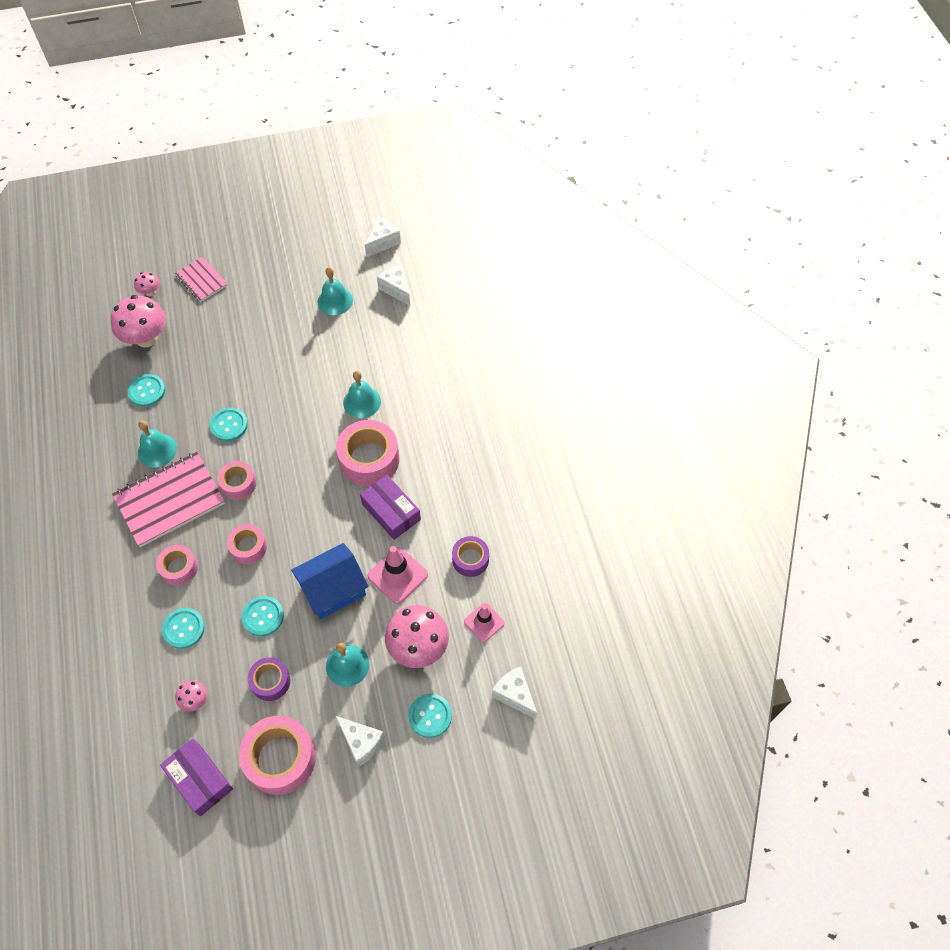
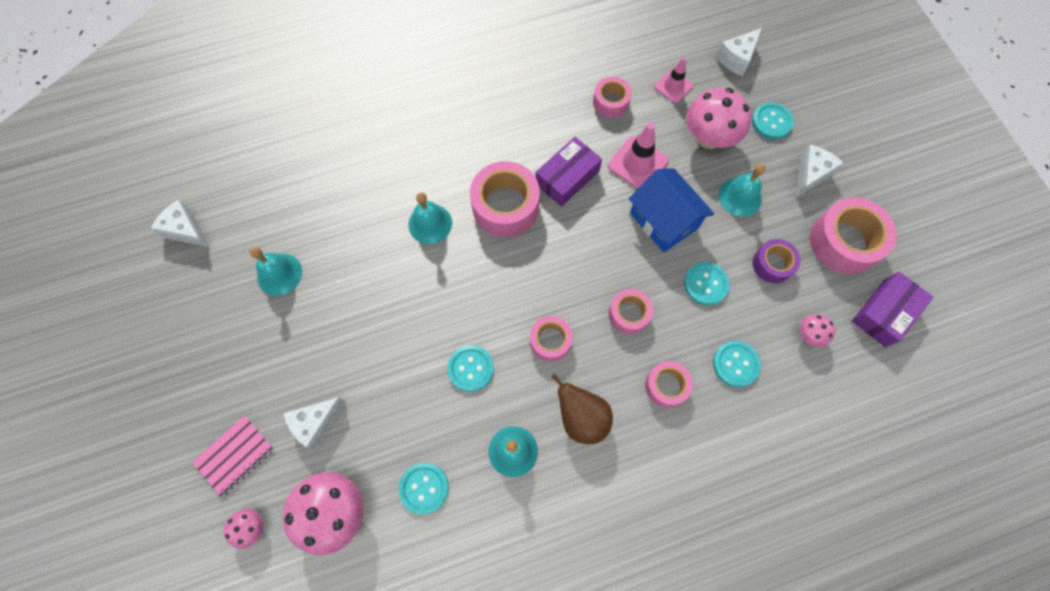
camera: 95 degrees left, 10 degrees up
(170, 500) = (581, 417): pink notebook -> brown pear
(396, 289) = (264, 206): white cheese -> white cheese (316, 423)
(470, 559) = (611, 102): purple tape -> pink tape

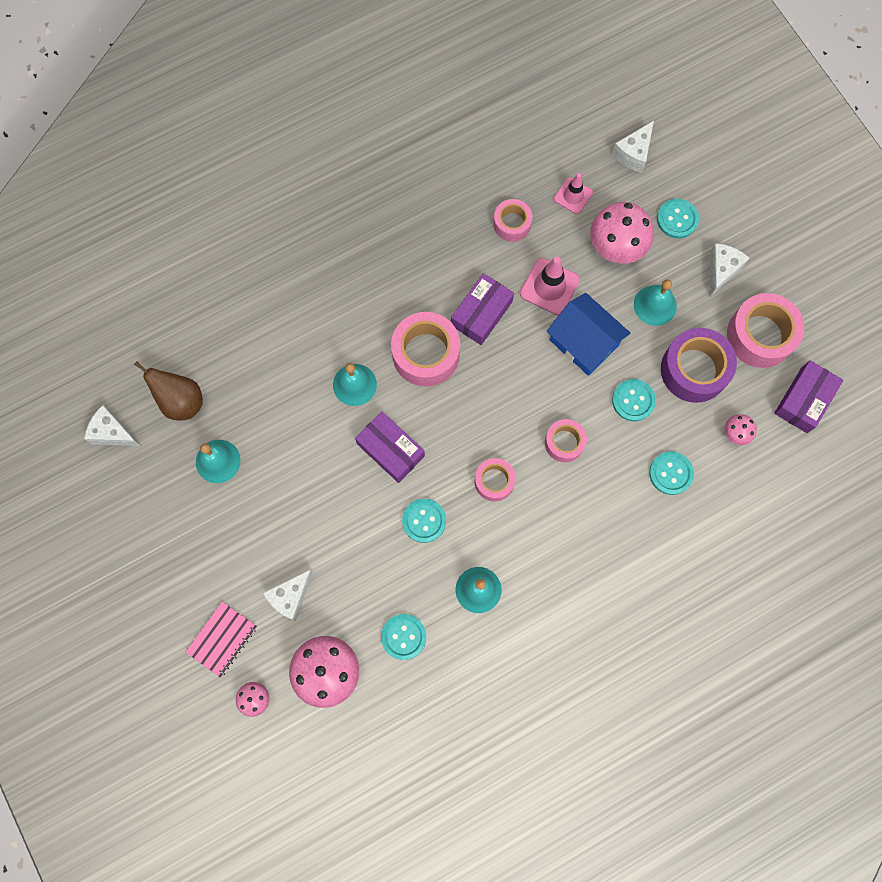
camera: 10 degrees left, 5 degrees up
(452, 292) = (390, 450): none -> purple box
(581, 417) = (535, 548): brown pear -> brown pear (181, 401)
(666, 386) = (609, 505): pink tape -> none
(772, 264) = (694, 370): purple tape -> purple tape, size x1.73

